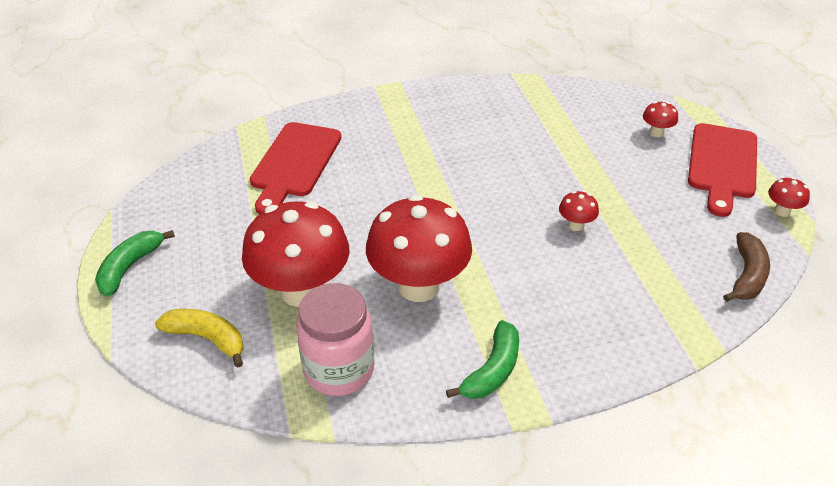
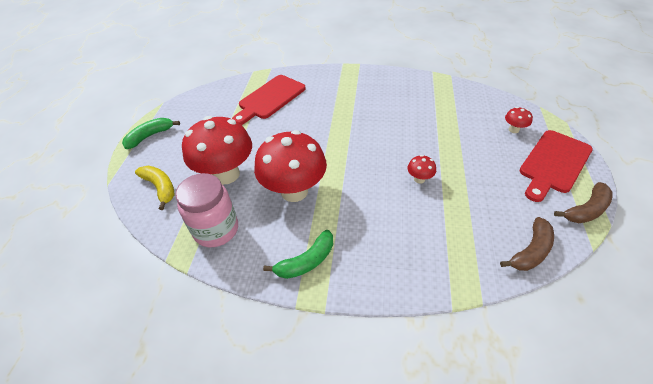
camera: 25 degrees right, 5 degrees up
(782, 211) = (586, 210): red mushroom -> brown banana

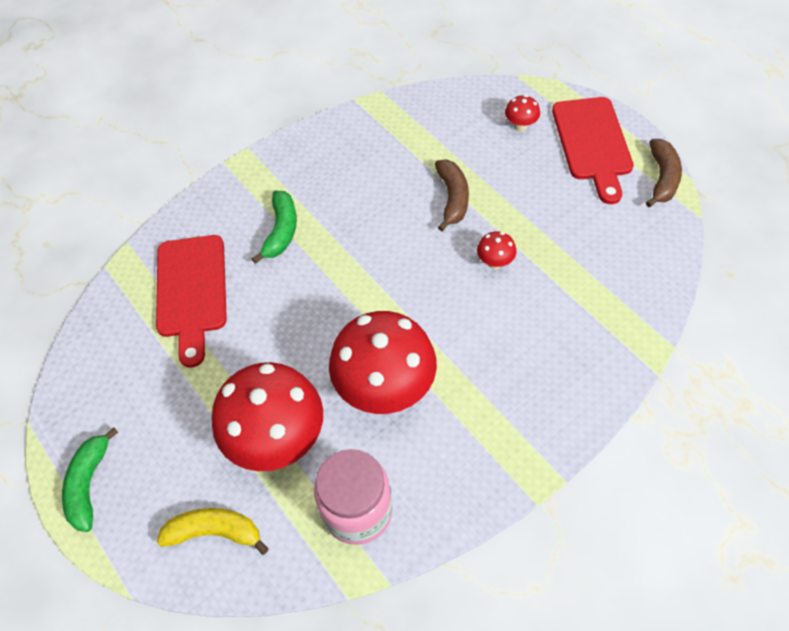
camera: 45 degrees left, 10 degrees up
(306, 261) = (493, 451): green banana -> green banana (281, 231)
(531, 251) = (661, 260): brown banana -> brown banana (452, 198)

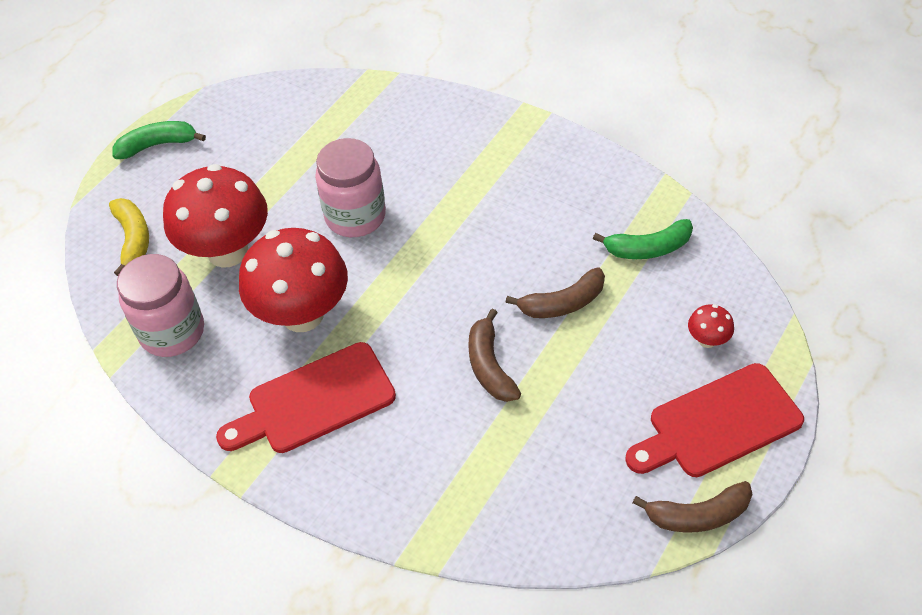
camera: 70 degrees right, 5 degrees down
(191, 291) = (361, 136): red cutting board -> red cutting board (314, 401)
(281, 231) = (456, 175): green banana -> green banana (648, 248)
(289, 319) = (355, 216): none -> pink jar
(495, 262) = (489, 366): red mushroom -> brown banana

